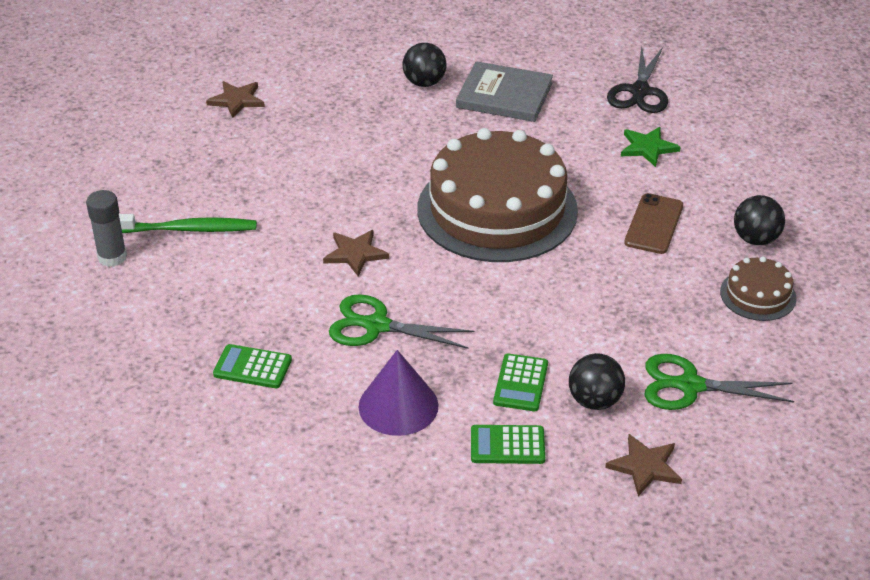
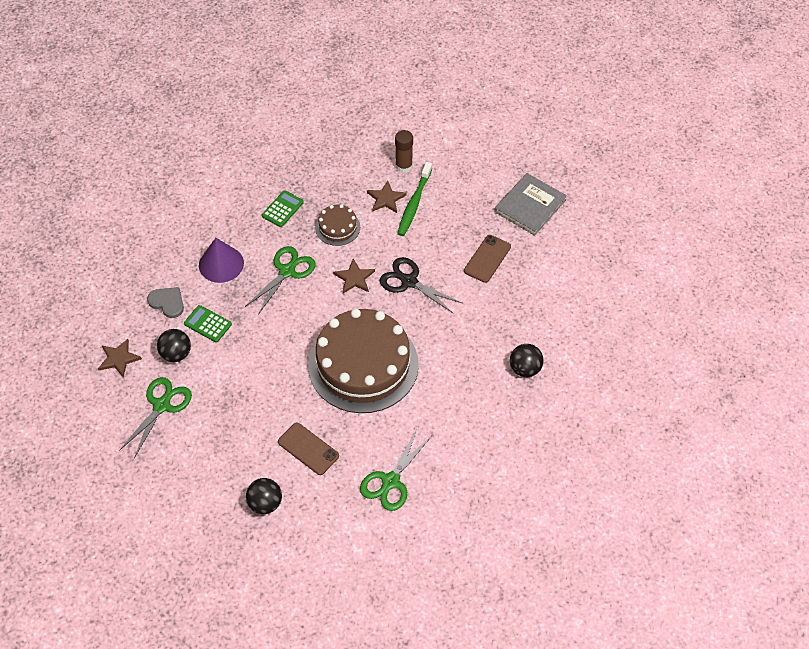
camera: 110 degrees right, 15 degrees up
(112, 257) = (404, 166): grey glue stick -> brown glue stick
(237, 100) = (543, 255): brown star -> brown star (386, 199)
(264, 143) = (487, 259): none -> brown phone
(504, 95) = (490, 414): grey book -> grey book (530, 206)
(507, 445) = (167, 302): green calculator -> grey heart
(640, 91) = (462, 506): black scissors -> black scissors (409, 282)
(648, 148) = (391, 481): green star -> green scissors
(758, 295) = (214, 478): brown cake -> brown cake (337, 227)

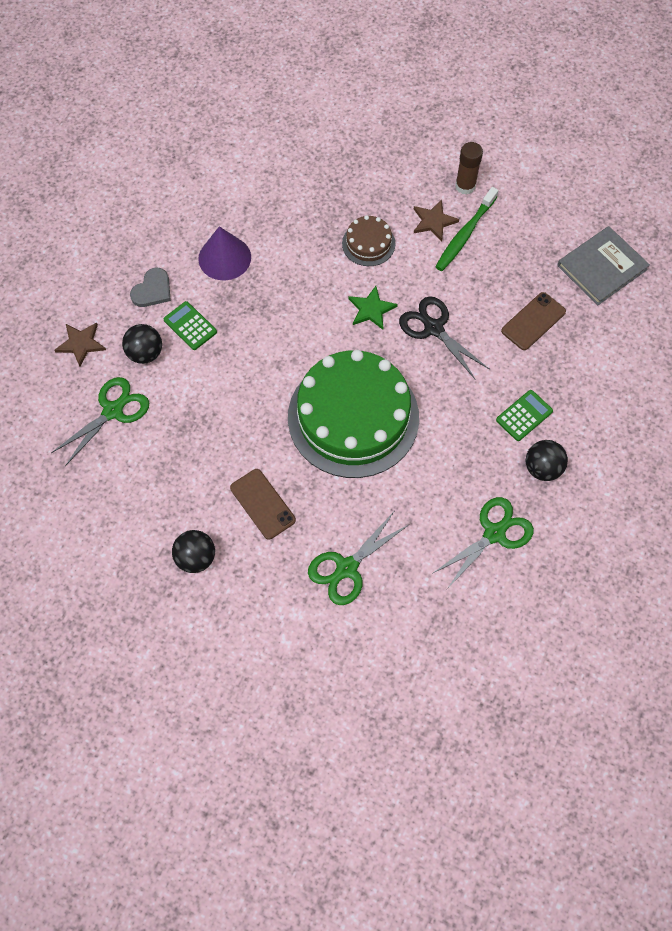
camera: 15 degrees right, 10 degrees up
(167, 302) = (152, 290): grey heart -> grey heart turned 75 degrees clockwise
(282, 209) = (311, 208): green calculator -> green calculator (524, 415)
(287, 271) = (296, 284): green scissors -> green scissors (494, 533)
(354, 278) = (371, 309): brown star -> green star
(363, 365) = (353, 417): brown cake -> green cake

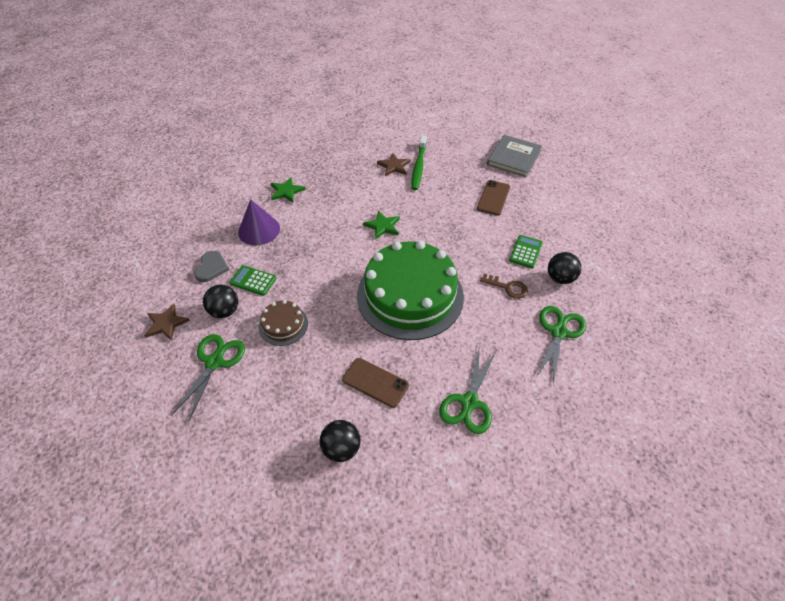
camera: 25 degrees left, 15 degrees down
(281, 211) = (286, 191): none -> green star
(368, 243) = (358, 190): brown cake -> brown cake (283, 325)
(433, 328) = (432, 223): black scissors -> none
(465, 186) = (402, 143): brown glue stick -> none
(472, 454) = (508, 287): none -> brown key

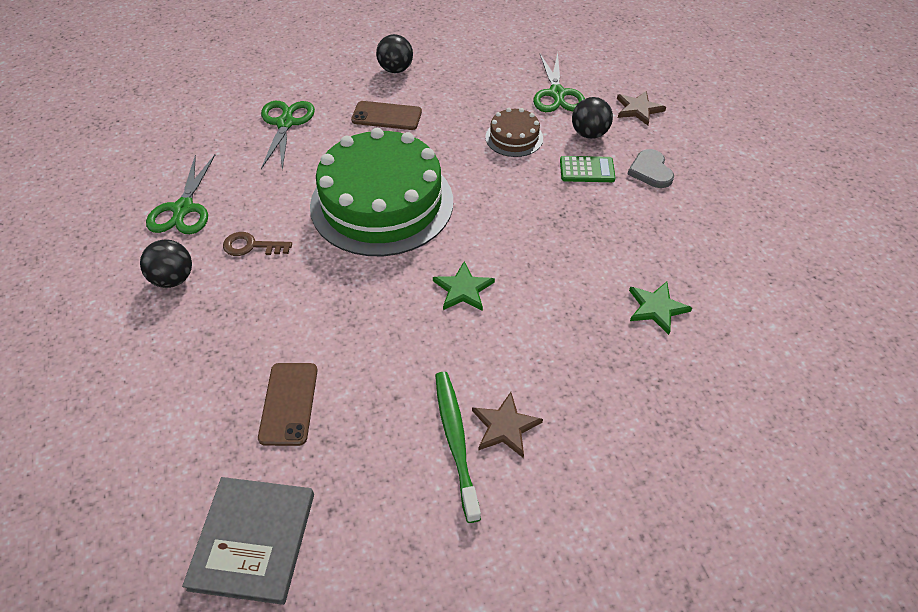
camera: 160 degrees right, 0 degrees up
(259, 230) = (639, 232): purple cone -> none
(525, 252) = (225, 307): green calculator -> none

